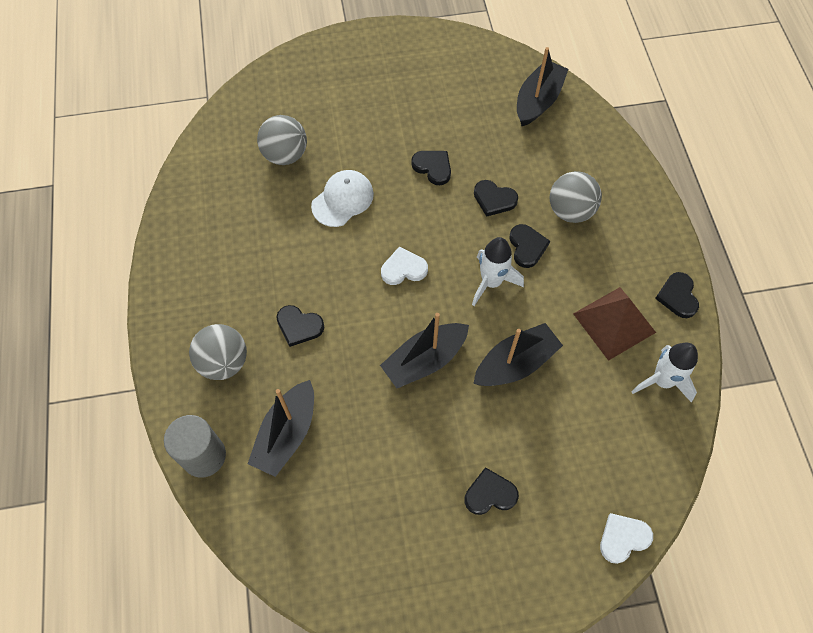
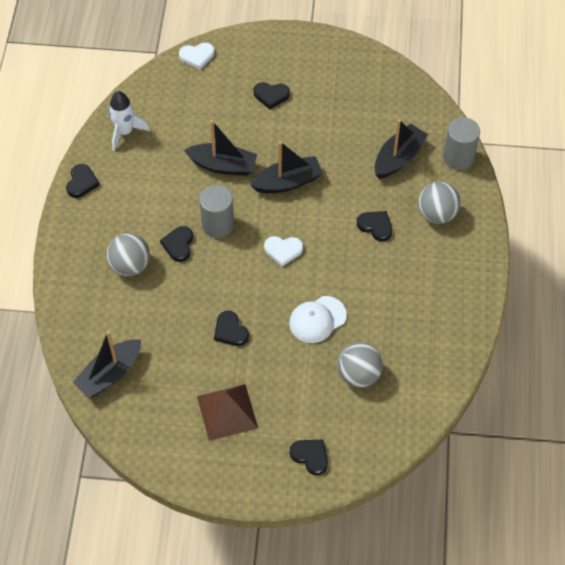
camera: 165 degrees left, 5 degrees down
(491, 282) = (218, 225): white rocket -> grey cylinder
(494, 199) = (189, 290): black heart -> black heart (310, 456)
(515, 363) = (223, 165): black boat -> black boat turned 150 degrees counterclockwise
(614, 323) = (138, 175): brown pyramid -> brown pyramid (227, 412)

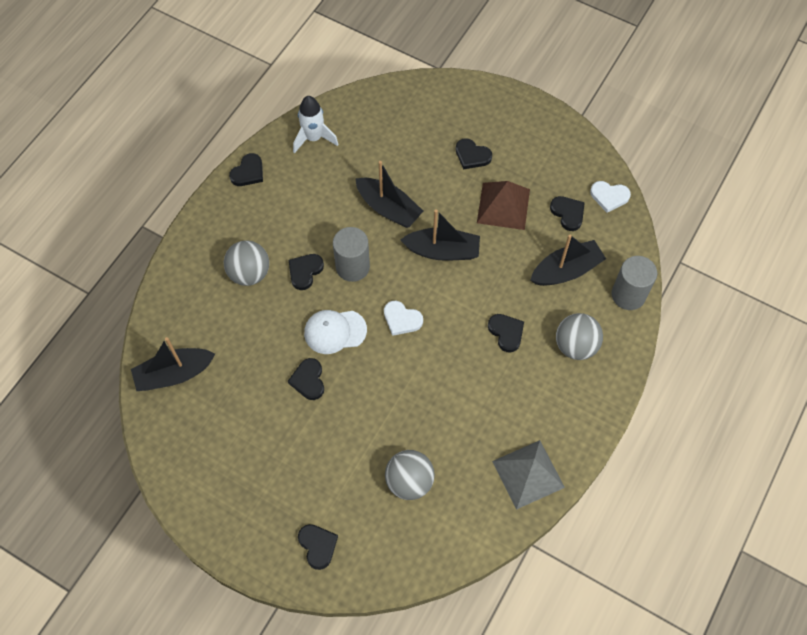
camera: 25 degrees right, 5 degrees up
(197, 56) = (421, 88): white heart -> white heart (609, 196)
(227, 412) = (262, 462): brown pyramid -> brown pyramid (503, 206)
(317, 319) = (398, 405): white cap -> white cap (335, 331)
(376, 112) = (568, 213): none -> black heart
(451, 328) = (528, 474): none -> grey pyramid

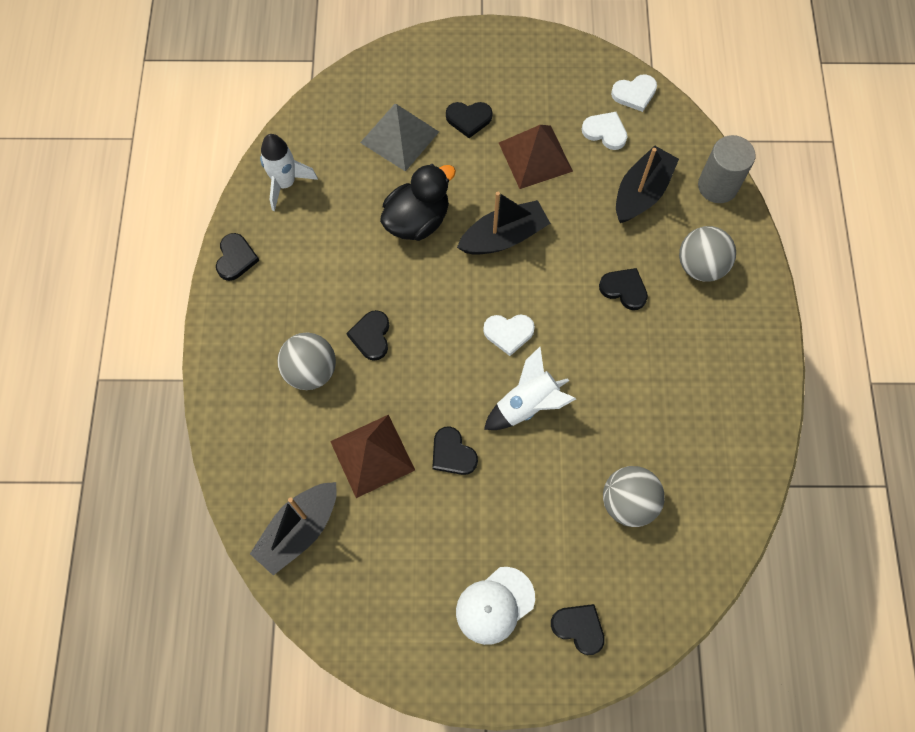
camera: 30 degrees left, 5 degrees up
(254, 351) = (372, 455): none -> brown pyramid
(335, 331) = (446, 384): white cap -> white cap (495, 605)
(352, 267) = (420, 304): grey cylinder -> none
(382, 375) = (527, 404): none -> white rocket
(388, 208) = (417, 220): black boat -> black duck
(528, 474) = (740, 425): grey pyramid -> grey pyramid (399, 137)
(568, 213) = (605, 132): black heart -> white heart

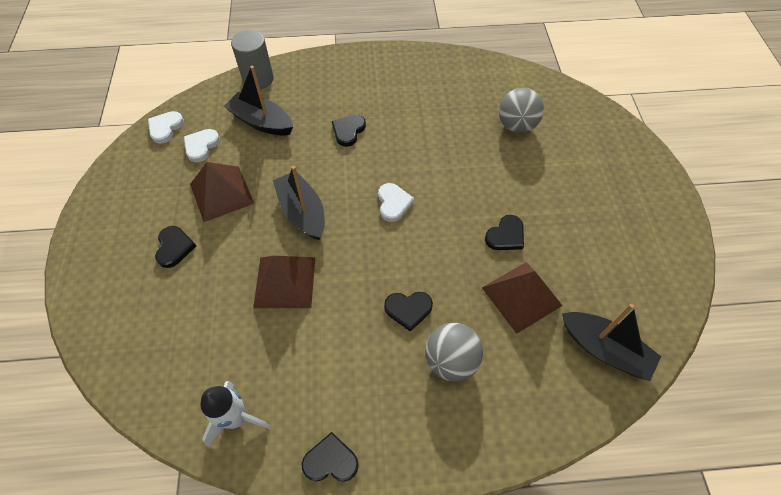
camera: 95 degrees left, 10 degrees down
(399, 137) = (188, 307): grey pyramid -> none
(417, 220) = (285, 282): black duck -> brown pyramid
(495, 605) = (616, 199): white cap -> none
(527, 404) = (454, 187): white rocket -> none
(579, 628) = (613, 150): black heart -> none
(634, 94) = (165, 128): white heart -> white heart turned 135 degrees counterclockwise
(700, 266) = (326, 88): grey ball -> none

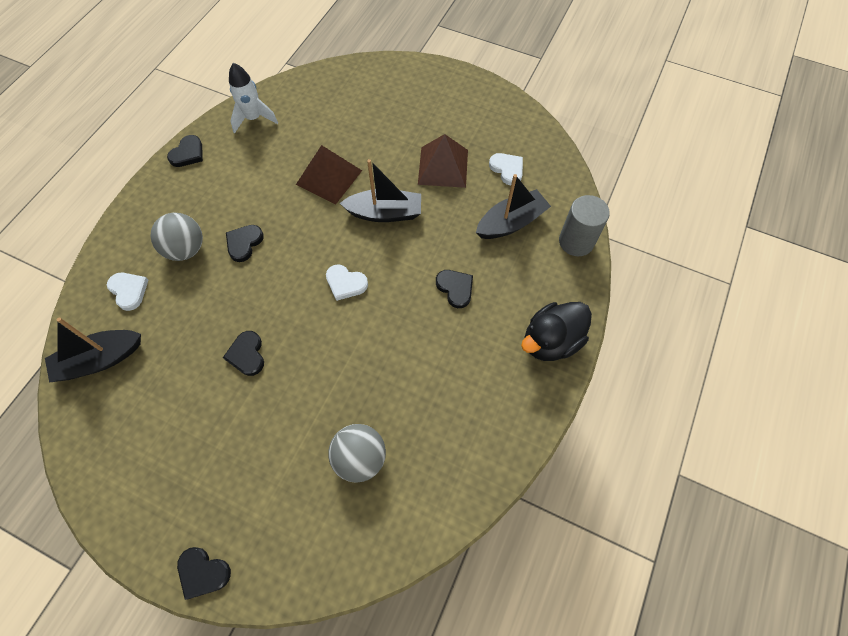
camera: 120 degrees right, 5 degrees up
(165, 128) = (546, 151): white heart -> white heart (129, 291)
(174, 247) = (409, 124): black heart -> black heart (203, 572)
(355, 65) = (551, 341): none -> black duck
(521, 296) = (188, 329): brown pyramid -> none

